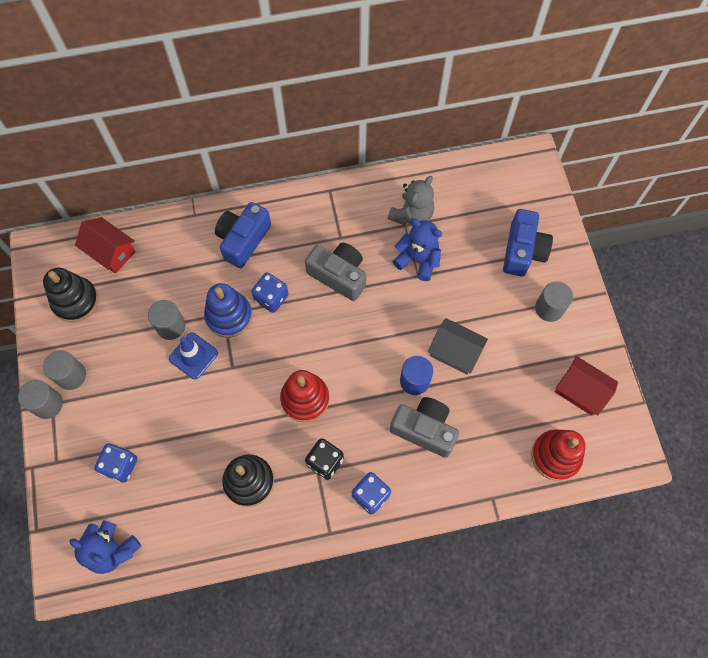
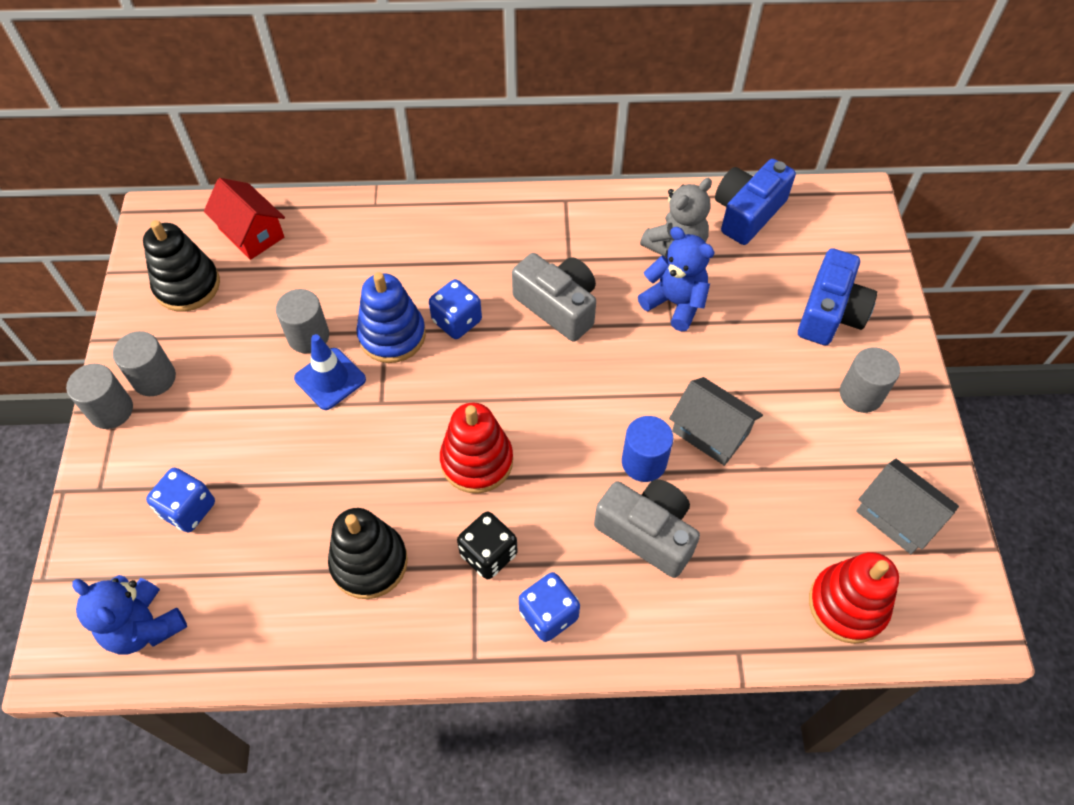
camera: 10 degrees right, 10 degrees down
(243, 240) = (434, 244): blue camera -> blue camera (747, 213)
(580, 391) = (897, 516): red house -> grey house

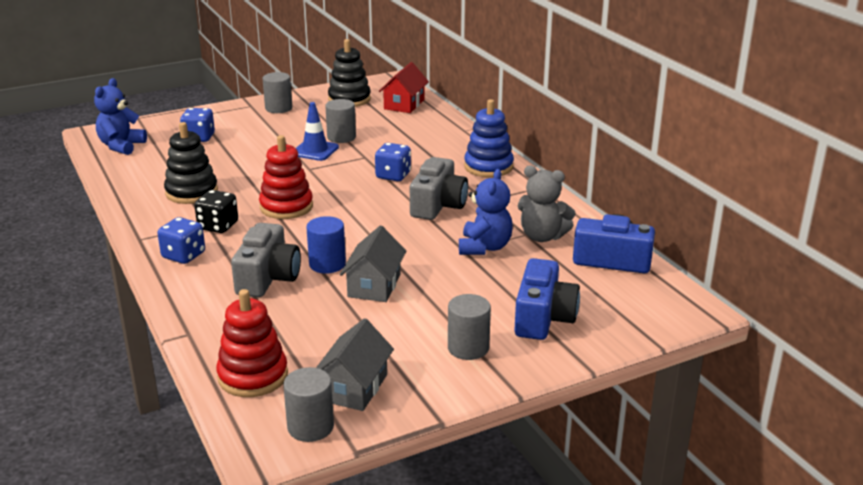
camera: 65 degrees right, 30 degrees down
(111, 410) = (250, 104): grey cylinder -> grey cylinder (310, 427)
(392, 335) = (363, 159): blue stacking toy -> blue stacking toy (488, 167)
(830, 313) = (543, 318): blue camera -> blue camera turned 75 degrees counterclockwise

